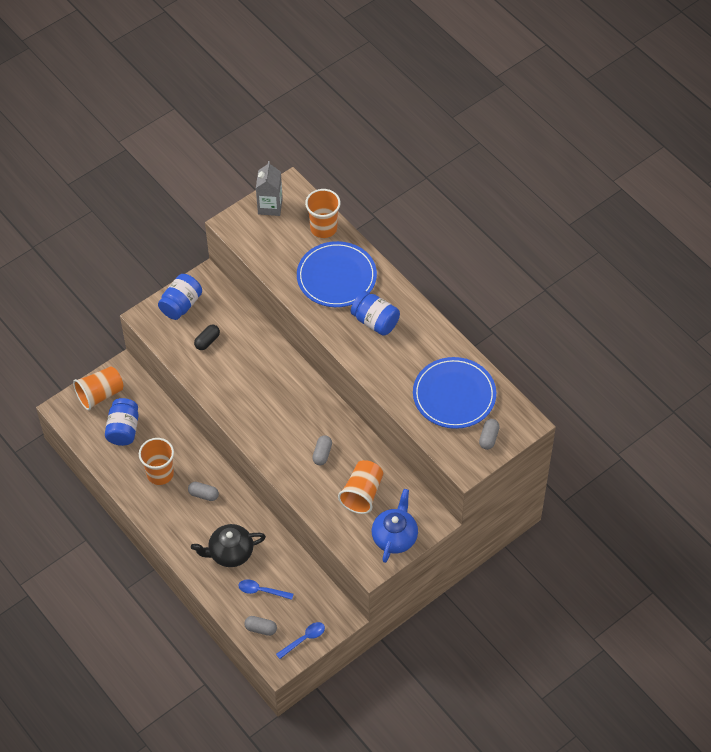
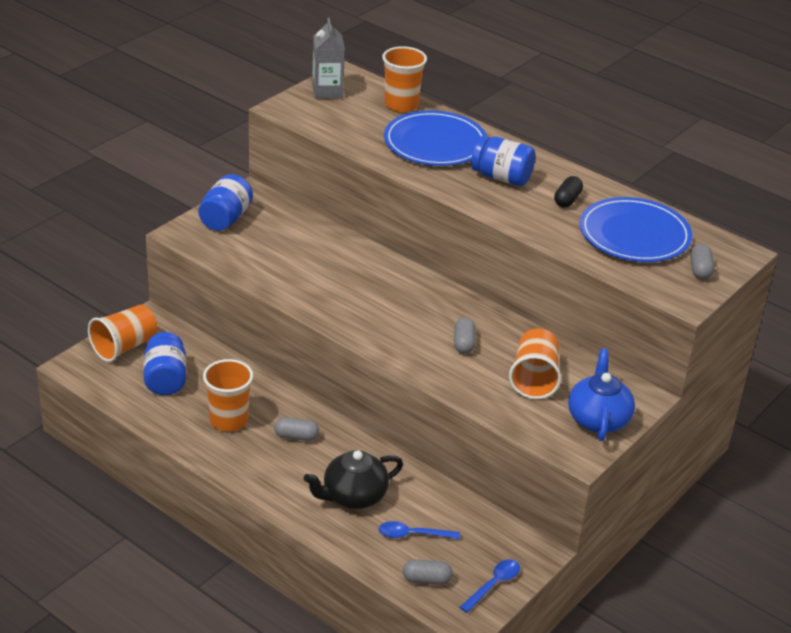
camera: 15 degrees left, 20 degrees down
(207, 341) = (271, 249): black capsule -> black capsule (567, 200)

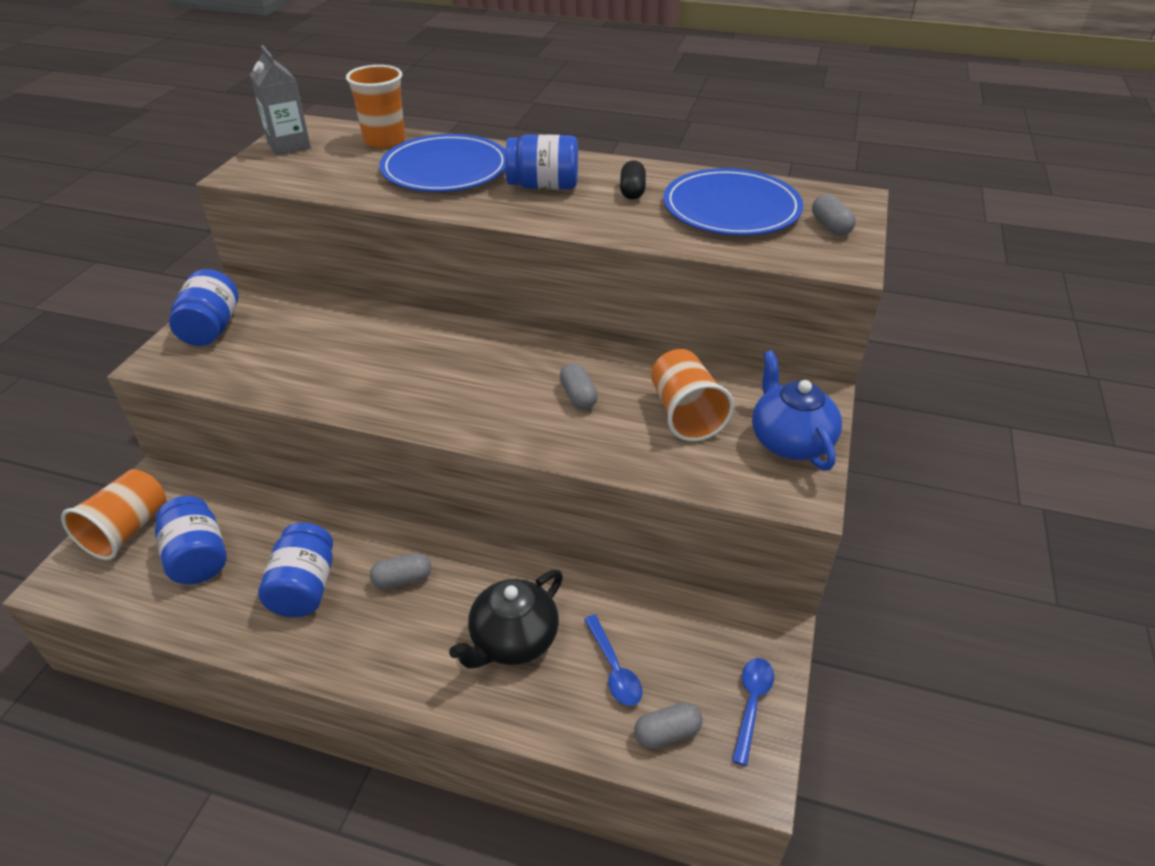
camera: 20 degrees left, 5 degrees up
(229, 420) = (304, 588): orange cup -> blue jar
(412, 535) = (614, 669): blue spoon -> blue spoon turned 90 degrees counterclockwise

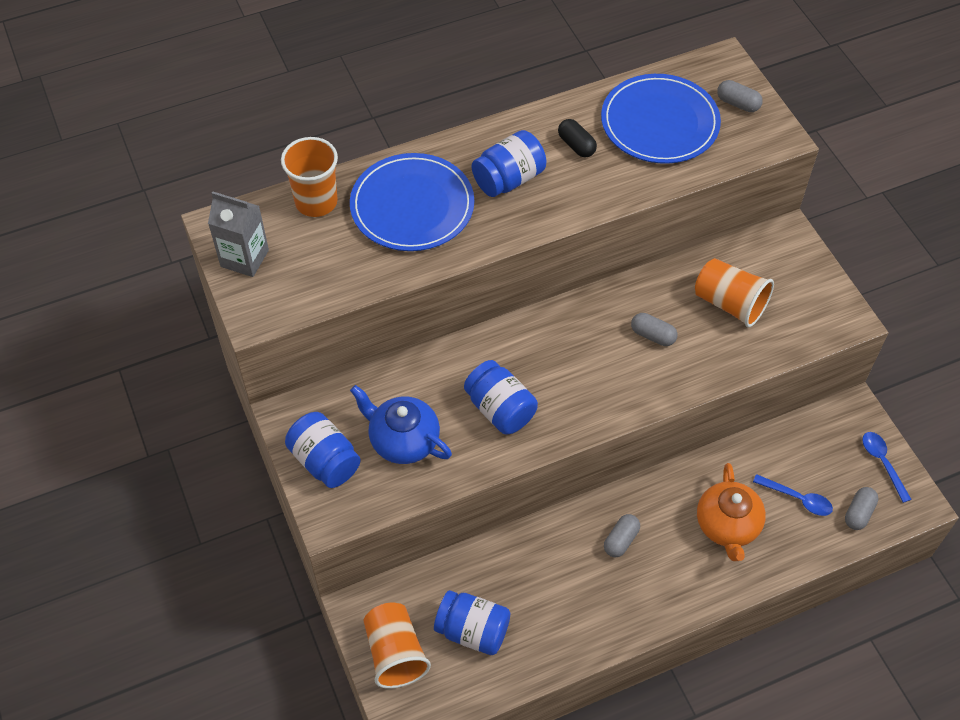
camera: 40 degrees left, 15 degrees up
(304, 588) = (568, 593): blue jar -> blue jar (500, 409)
(513, 640) = (727, 526): black teapot -> orange teapot
(790, 441) = (806, 283): blue teapot -> blue teapot (403, 440)

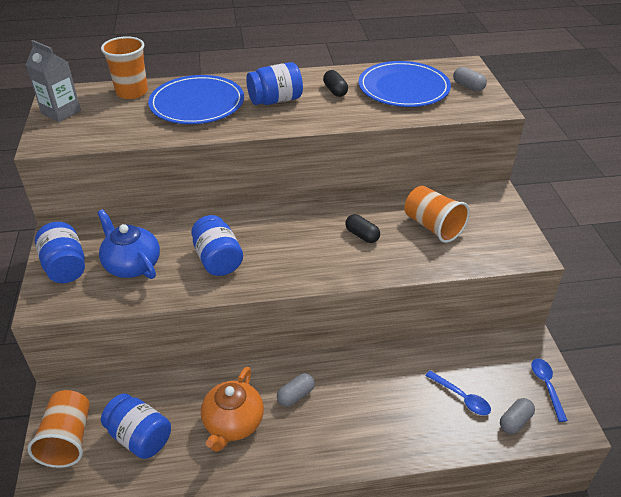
camera: 15 degrees right, 15 degrees down
(652, 335) = (362, 235): grey capsule -> black capsule
(727, 526) = (392, 405): orange teapot -> orange teapot (233, 423)

